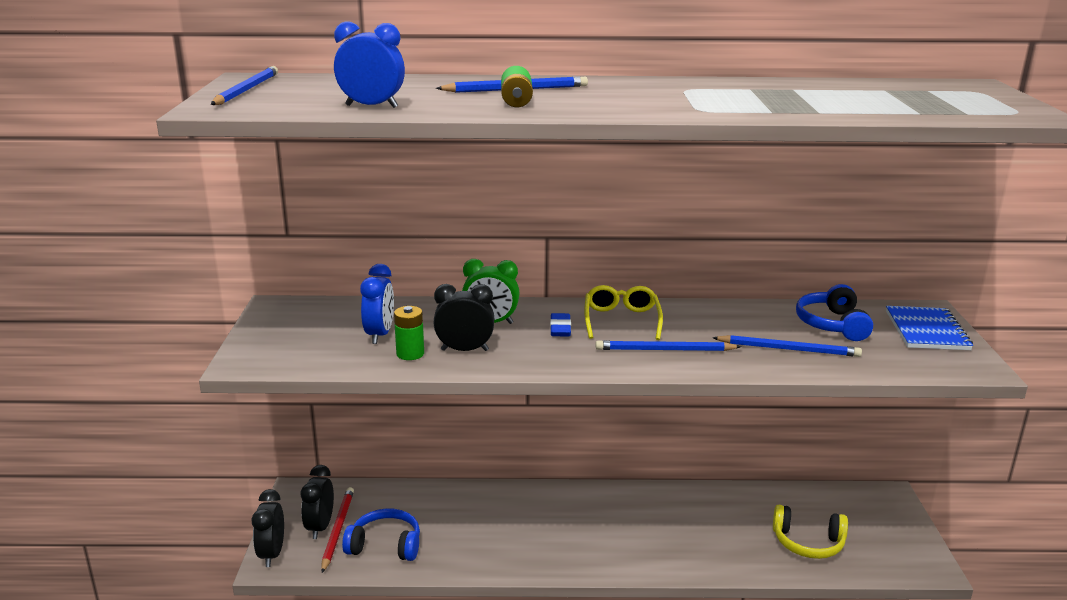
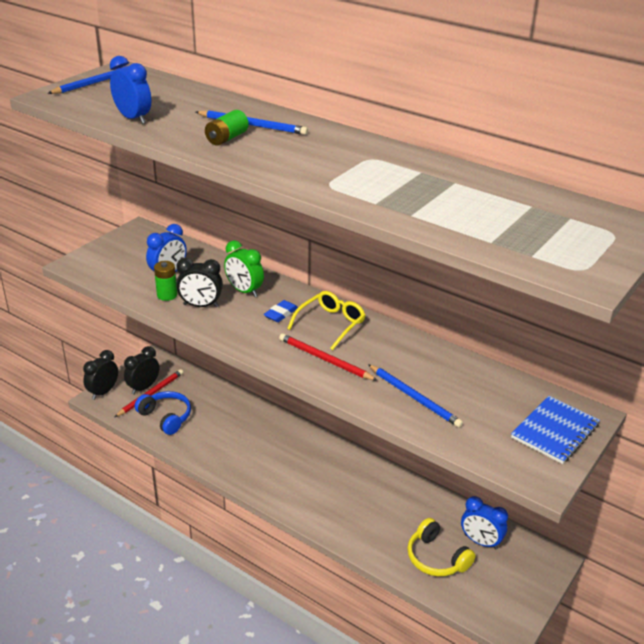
camera: 35 degrees right, 10 degrees up
(464, 350) = (201, 305): black clock -> black clock turned 150 degrees clockwise
(664, 350) = (325, 359): blue pencil -> red pencil
(823, 510) = (480, 542): none -> blue clock
(832, 324) = (483, 393): blue headphones -> none

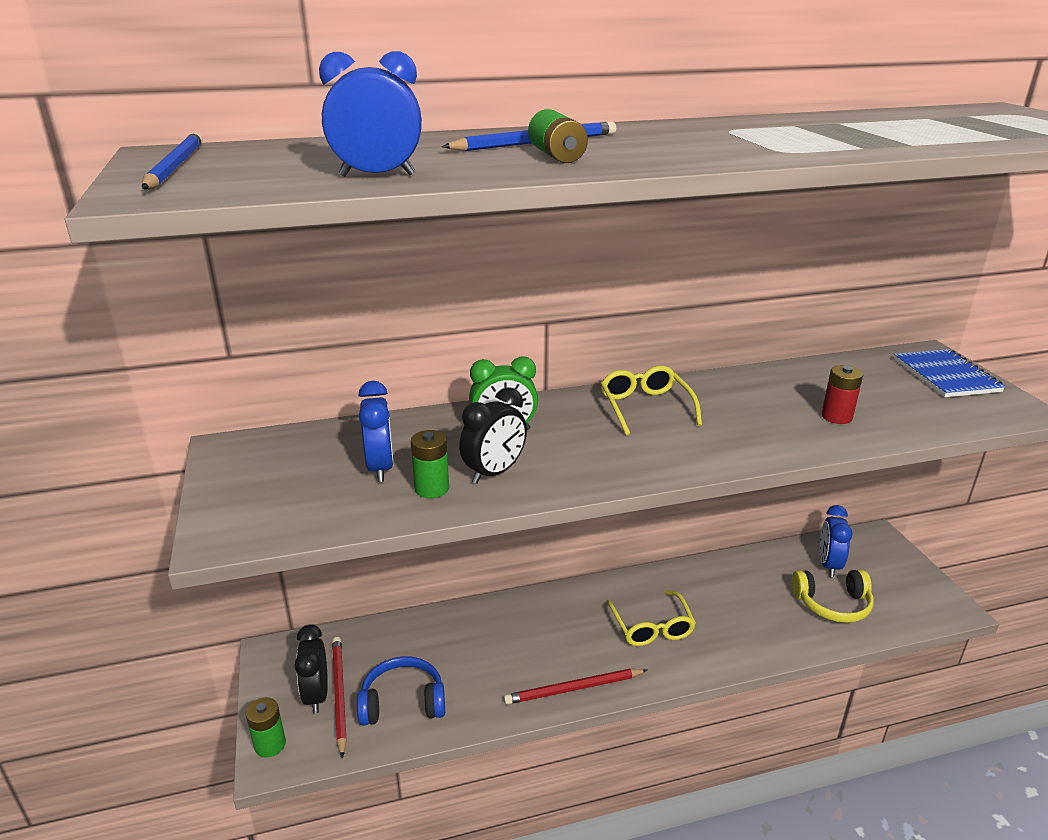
camera: 50 degrees left, 5 degrees down
(103, 392) = (270, 744): black clock -> green battery
(281, 314) = (586, 428): blue eraser -> none
(318, 480) = (651, 626): none -> yellow glasses
(325, 359) = (714, 437): red pencil -> red pencil (573, 689)
(414, 397) = (836, 417): blue pencil -> red battery
(480, 542) = (828, 565): blue clock -> blue clock turned 120 degrees clockwise

